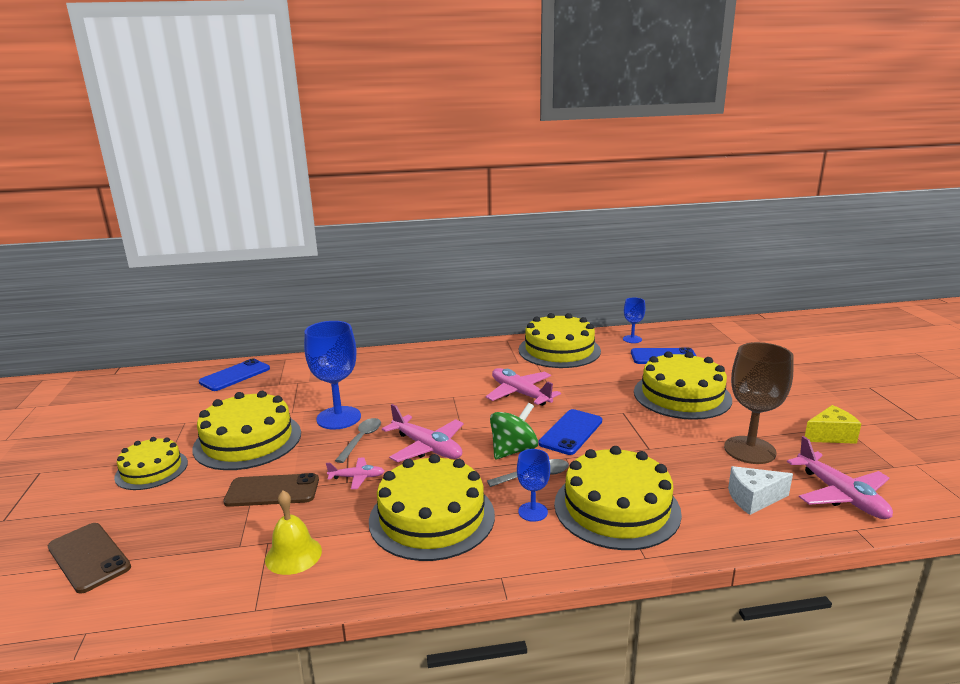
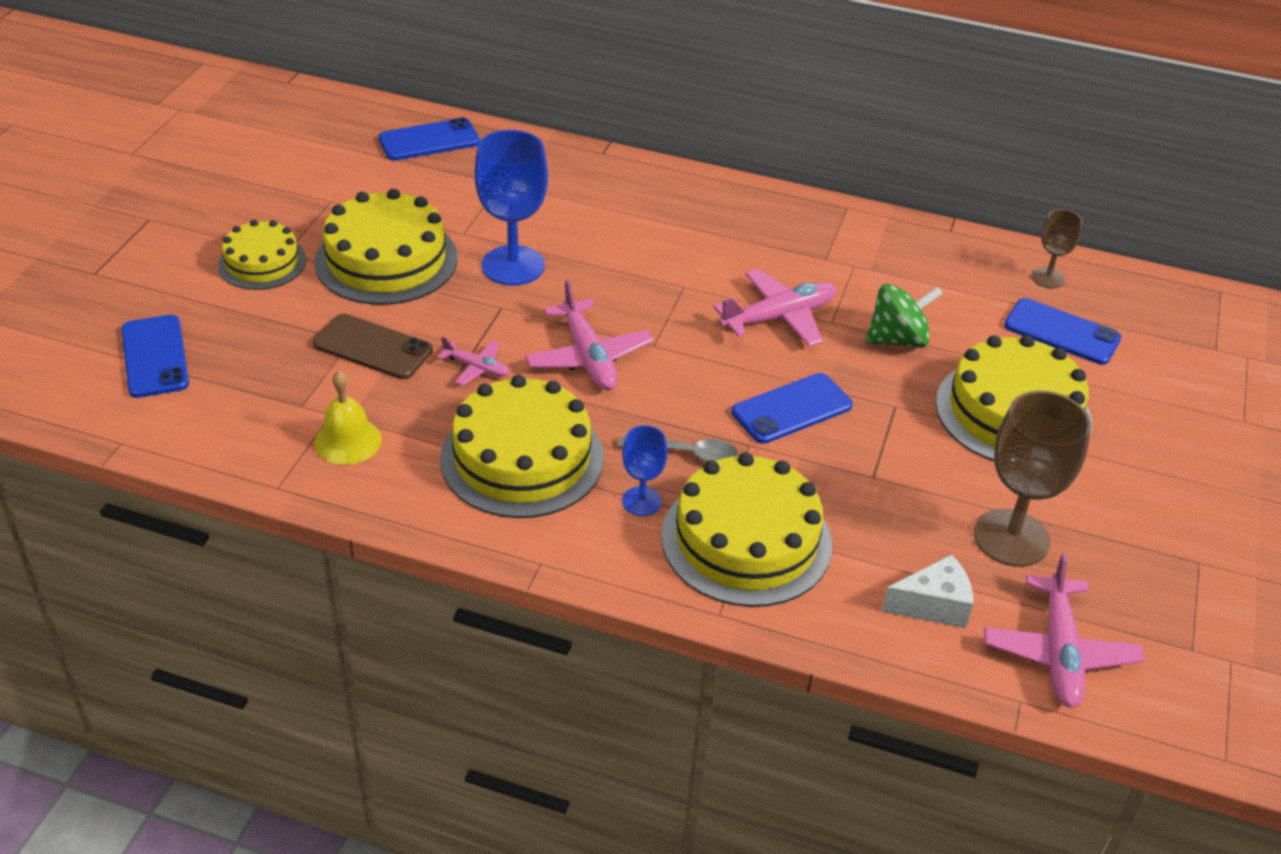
camera: 25 degrees right, 20 degrees up
(89, 557) = (155, 357): brown phone -> blue phone
(361, 439) = (518, 312): grey spoon -> none
(513, 450) = (691, 406): green spinning top -> green spinning top (897, 339)
(520, 393) = (779, 317): pink plane -> pink plane turned 75 degrees clockwise
(559, 350) = (909, 257): yellow cake -> none
(632, 339) = (1047, 278): blue goblet -> brown goblet
(753, 499) = (933, 605): white cheese -> white cheese turned 150 degrees clockwise
(830, 436) = (1160, 567): yellow cheese -> none

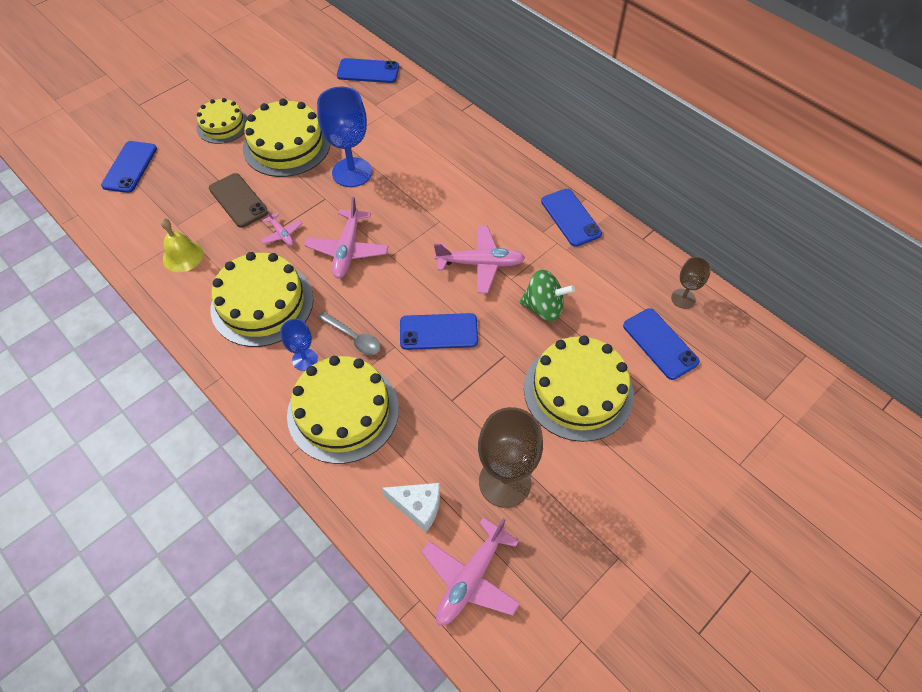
camera: 30 degrees right, 15 degrees up
(847, 233) = (570, 217): none -> blue phone

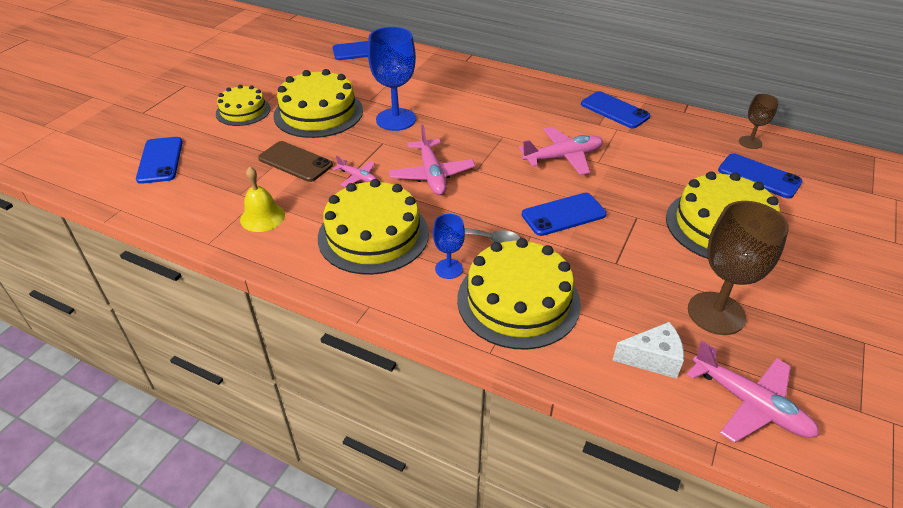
camera: 20 degrees left, 15 degrees down
(470, 578) = (750, 404): pink plane -> pink plane turned 60 degrees counterclockwise
(543, 307) = (642, 175): green spinning top -> none

